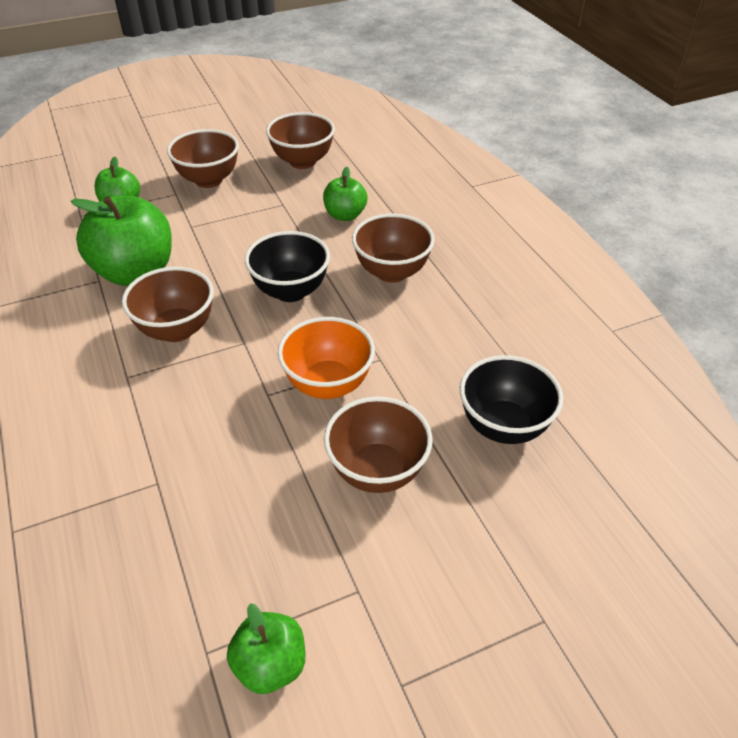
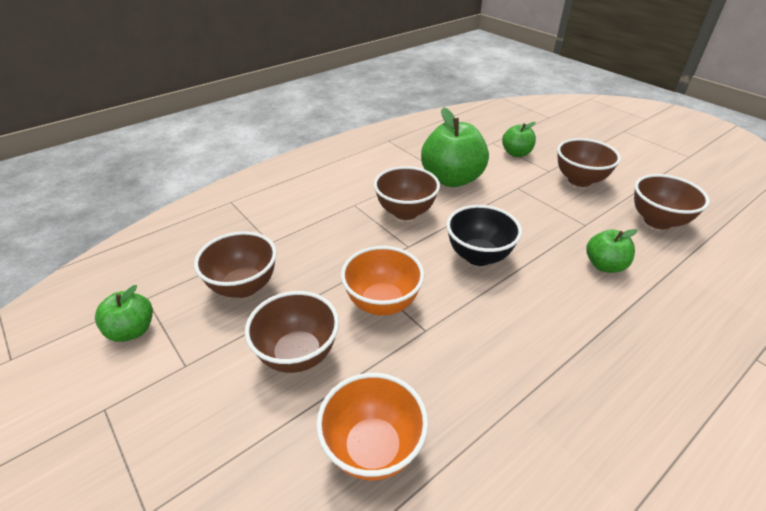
camera: 75 degrees right, 5 degrees down
(392, 272) = (546, 315): brown bowl -> brown bowl (244, 286)
(503, 426) = (373, 448): black bowl -> orange bowl

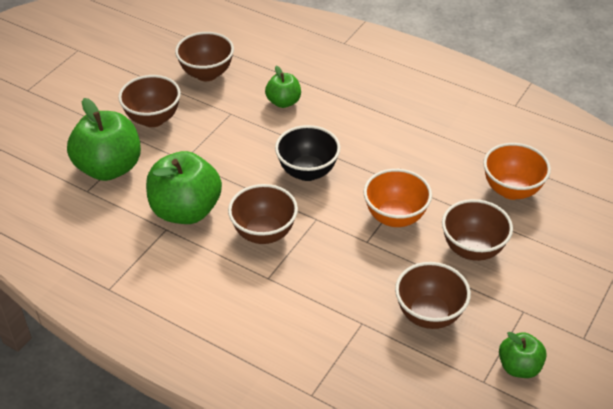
camera: 110 degrees left, 5 degrees up
(516, 153) = (109, 168): green apple -> green apple, size x1.84

